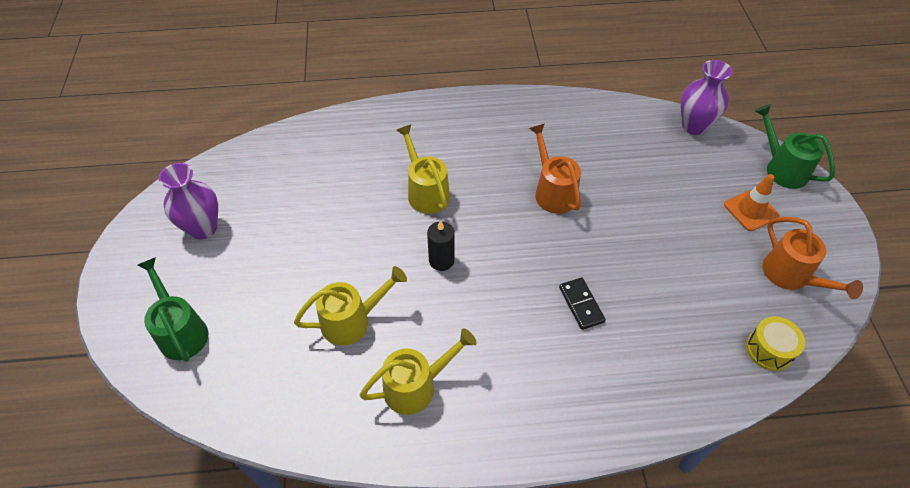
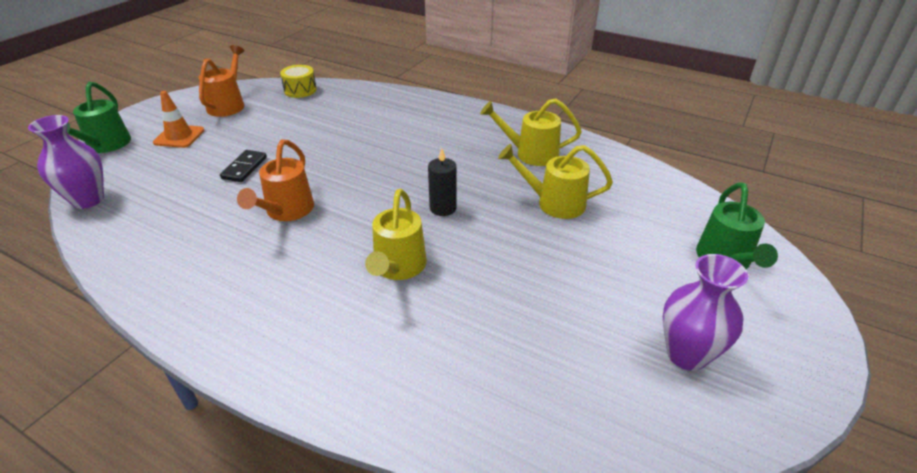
camera: 145 degrees left, 15 degrees down
(581, 304) = (372, 144): black domino -> black domino (244, 168)

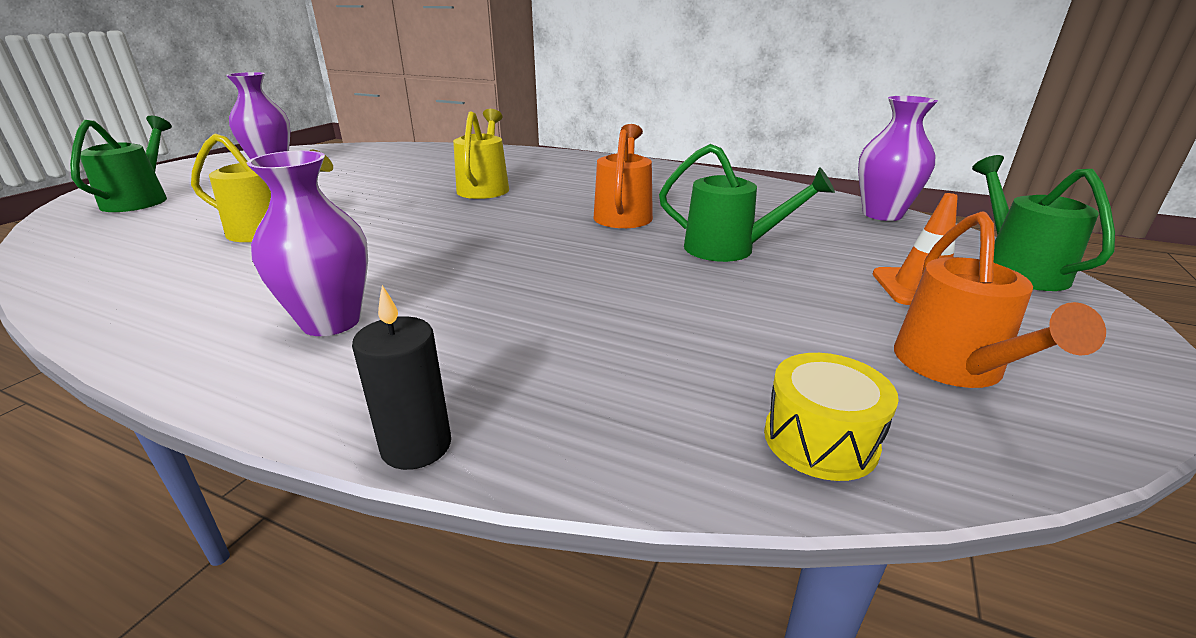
camera: 175 degrees right, 10 degrees down
(244, 168) = (730, 249): black domino -> green watering can
(443, 208) = (426, 222): black candle -> black candle (416, 446)
(465, 132) = (331, 322): none -> purple vase
(530, 154) = (233, 286): yellow watering can -> none

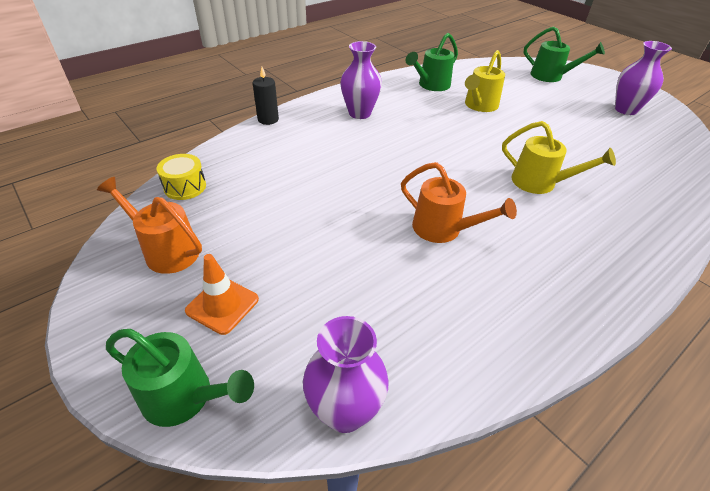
camera: 115 degrees right, 15 degrees up
(730, 249) = (344, 250): green watering can -> green watering can (431, 85)

